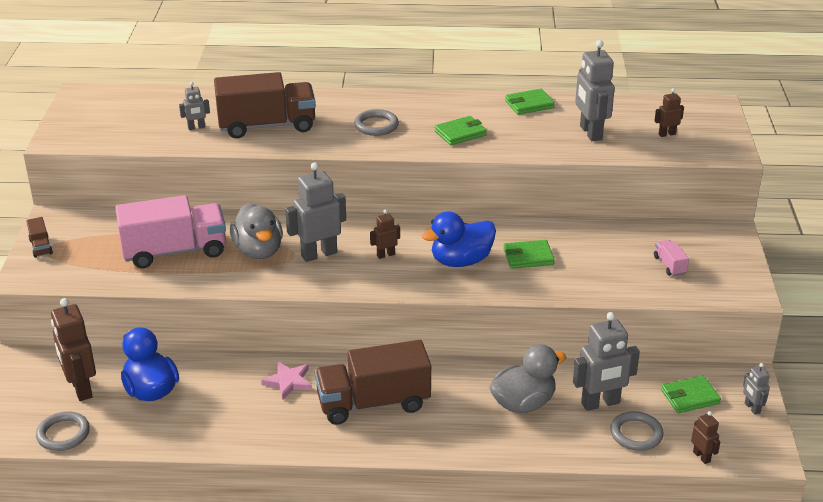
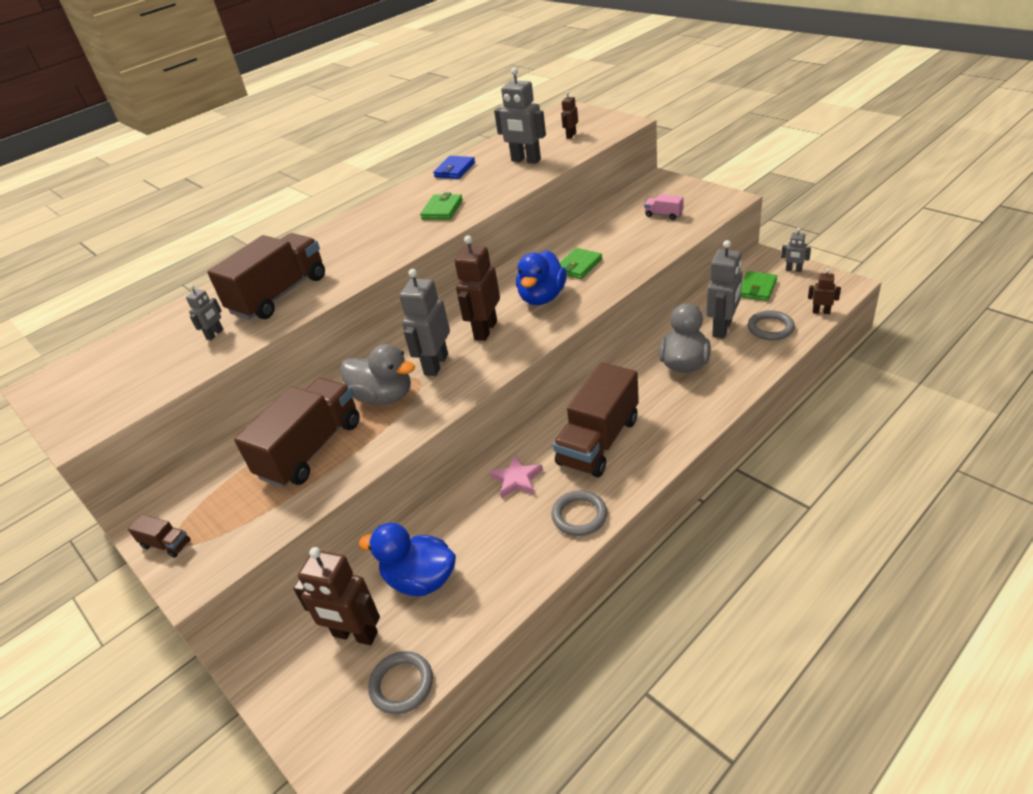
camera: 40 degrees left, 5 degrees up
(174, 251) = (311, 449): pink truck -> brown truck
(376, 125) = (371, 242): grey ring -> grey ring (579, 515)
(385, 255) = (485, 330): brown robot -> brown robot, size x1.97
(529, 104) = (455, 170): green wallet -> blue wallet

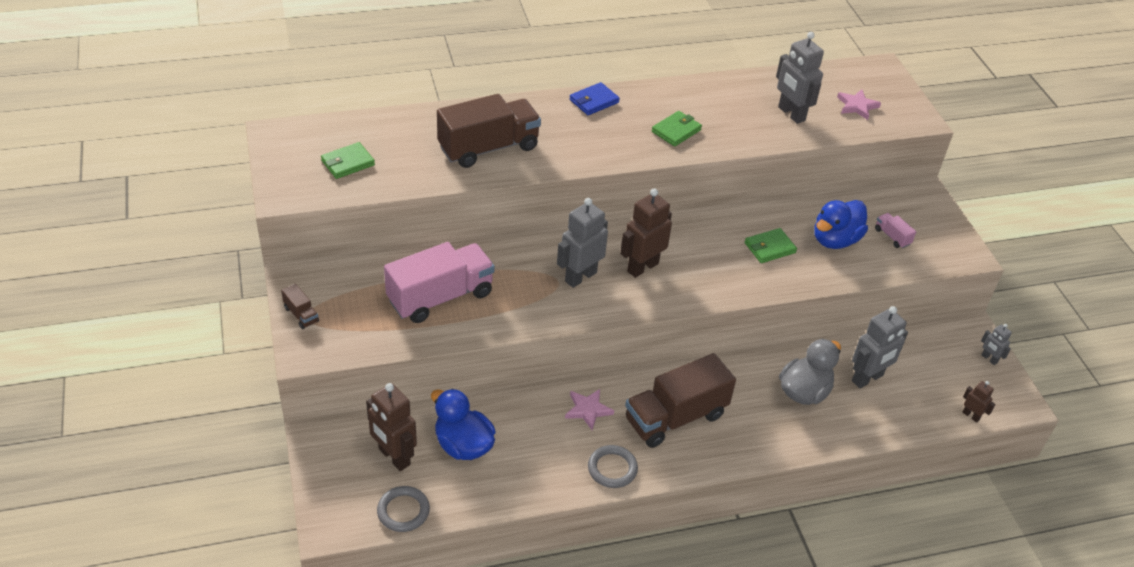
camera: 20 degrees right, 5 degrees up
(215, 334) = (419, 160): grey robot -> none
(311, 449) = (440, 297): brown truck -> pink truck
(384, 396) = (521, 282): grey duck -> none
(455, 170) = (721, 88): blue wallet -> blue wallet (594, 101)
(542, 297) = (713, 262): blue duck -> blue duck (835, 240)
(571, 135) = (857, 106): brown robot -> pink star
(757, 288) = (936, 357): green wallet -> green wallet (348, 163)
(770, 328) = (910, 404): grey ring -> none

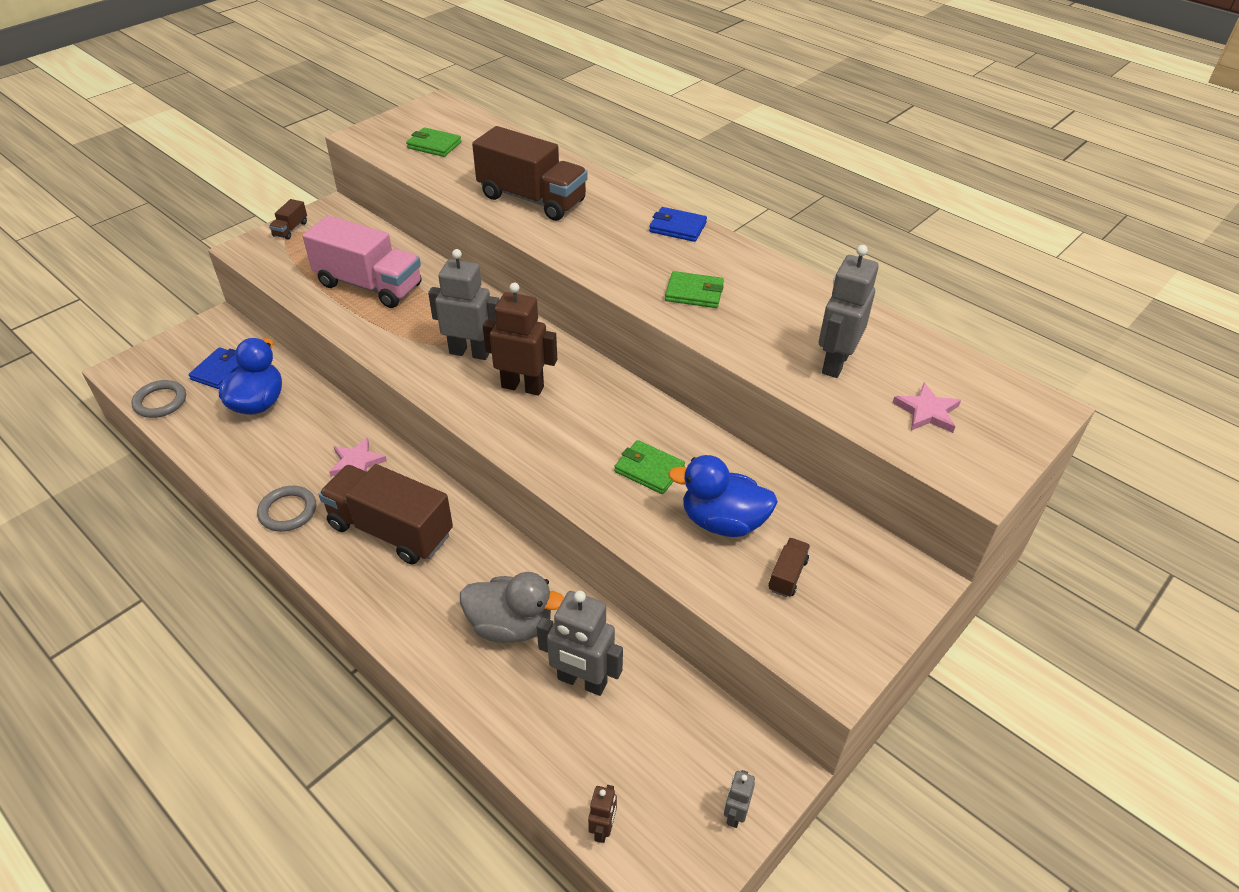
camera: 60 degrees right, 0 degrees up
(394, 457) = (220, 370): brown robot -> blue wallet
(892, 237) = (787, 575): pink truck -> brown truck

